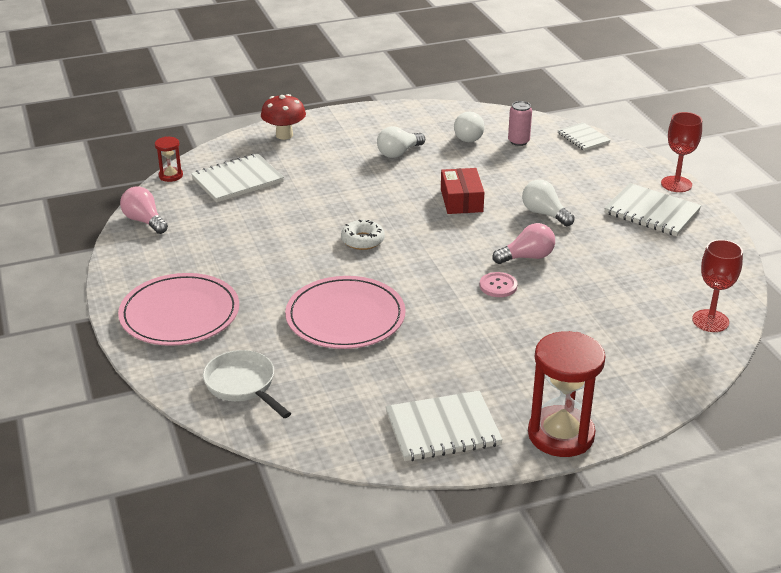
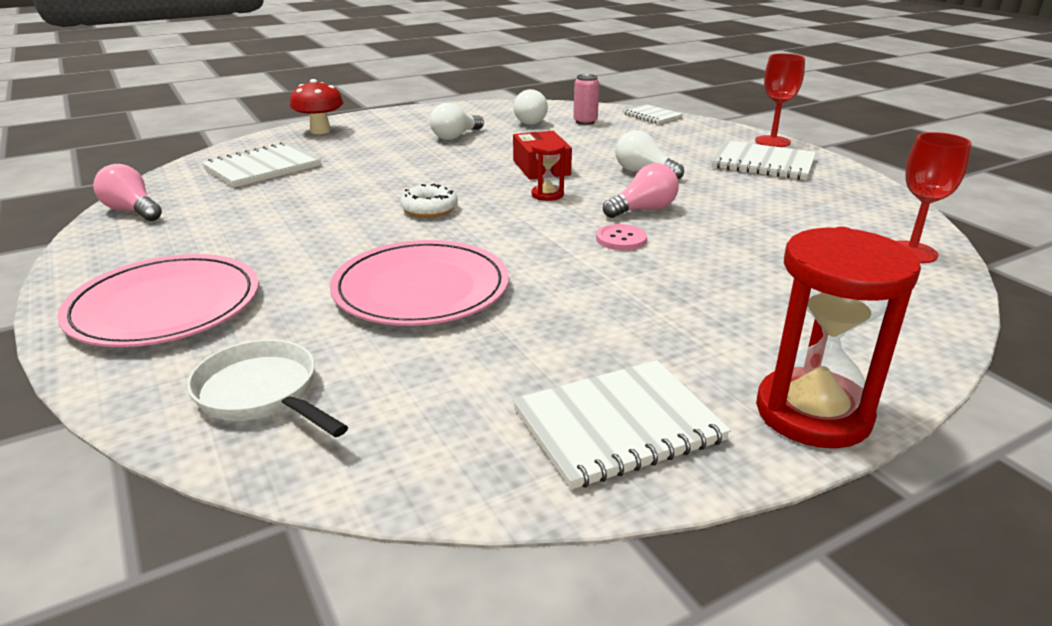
camera: 10 degrees left, 5 degrees down
(171, 176) = (176, 169): red hourglass -> red hourglass (547, 195)

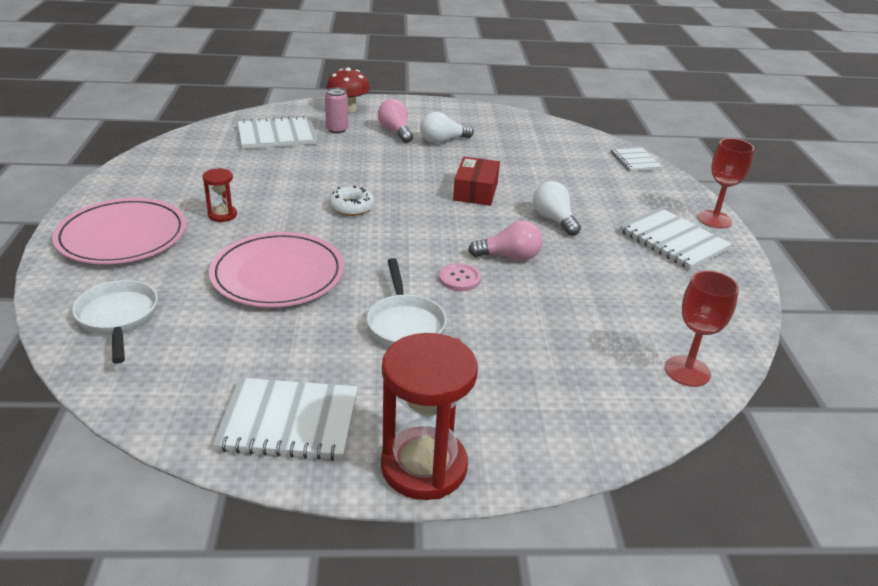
camera: 25 degrees right, 5 degrees up
(132, 211) = (166, 152): pink light bulb -> pink light bulb (395, 132)
(529, 121) = (519, 139): white light bulb -> none
(547, 195) = (451, 219): red hourglass -> red hourglass (222, 215)
(585, 122) = (567, 152): pink can -> pink can (337, 129)
(619, 292) = (405, 324): none -> white pan

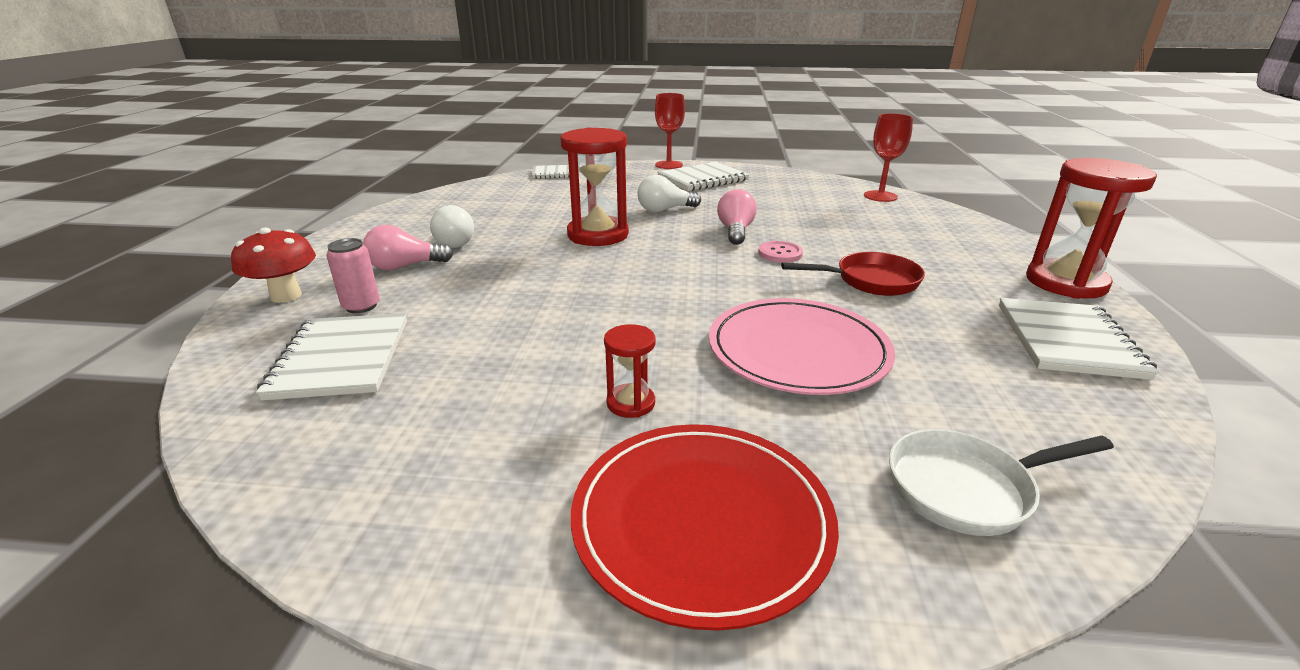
camera: 80 degrees left, 5 degrees down
(122, 236) = (701, 521): pink plate -> red plate
(351, 207) = (622, 301): white donut -> none
(405, 324) = (870, 281): white pan -> red pan
(476, 191) = (598, 235): red box -> red hourglass

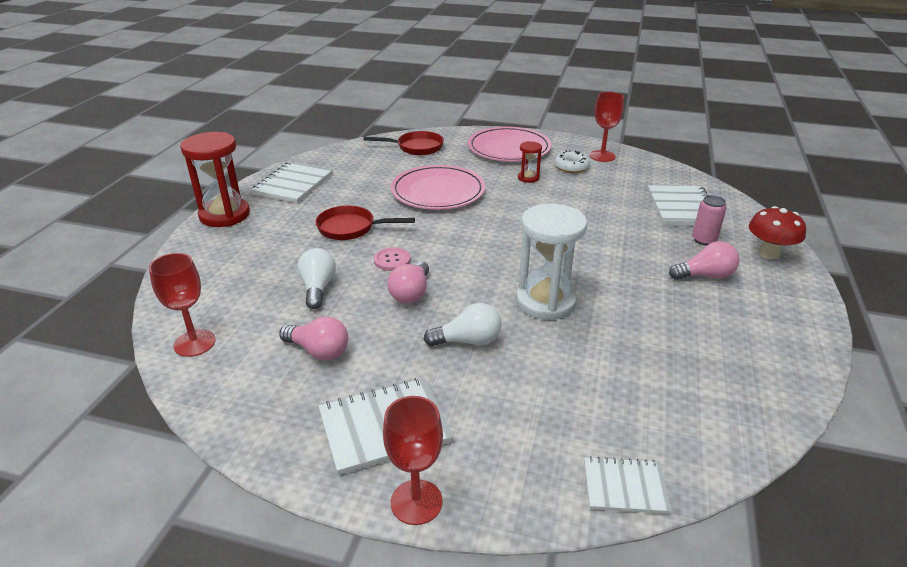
camera: 170 degrees left, 5 degrees up
(419, 514) = (602, 156): none -> red goblet
(455, 242) = (683, 305): white light bulb -> white light bulb (318, 288)
(524, 452) = (571, 167): none -> white donut
(598, 235) = (545, 302): red hourglass -> white hourglass
(701, 521) = (509, 148): red plate -> pink plate
(780, 199) = (319, 351): none -> pink light bulb
(967, 488) = (416, 147): white pan -> red pan

